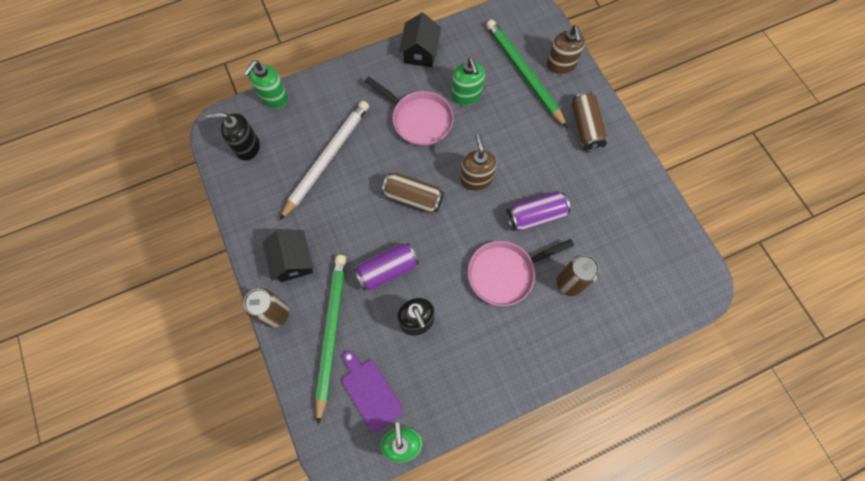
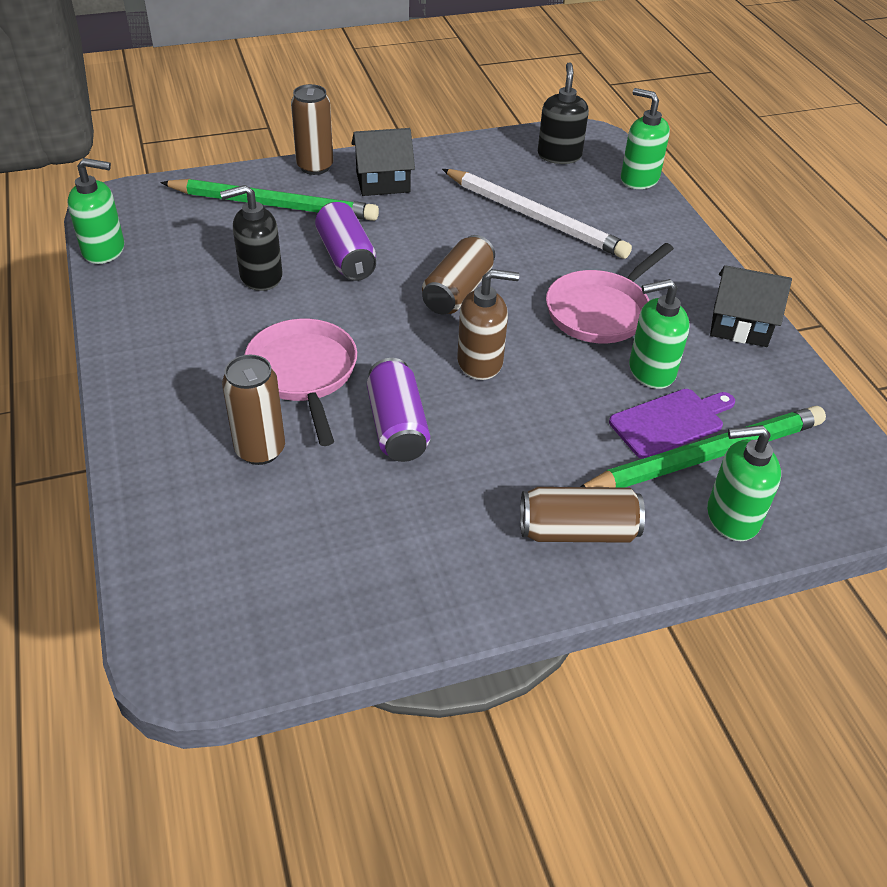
camera: 95 degrees right, 25 degrees down
(370, 391) = (182, 229): purple cutting board -> purple cutting board (670, 422)
(560, 66) = (731, 517): brown soap dispenser -> green soap dispenser

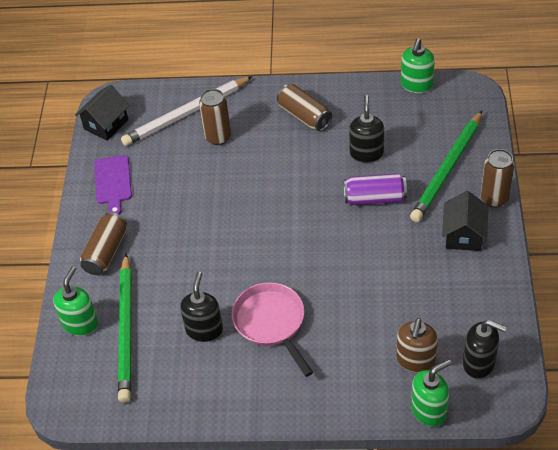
camera: 115 degrees right, 5 degrees up
(304, 374) = (268, 161): pink pan -> none
(397, 426) = (211, 194): purple can -> none
(458, 291) = (318, 249): brown can -> brown can (304, 116)
(480, 362) = (246, 244): brown soap dispenser -> brown soap dispenser (415, 360)
(534, 217) = (392, 317): white pencil -> white pencil (186, 113)
(651, 371) = (204, 329): green soap dispenser -> black soap dispenser
(670, 422) = (159, 323): purple cutting board -> purple cutting board (113, 182)
(740, 326) = (226, 401): black house -> black house (106, 124)

